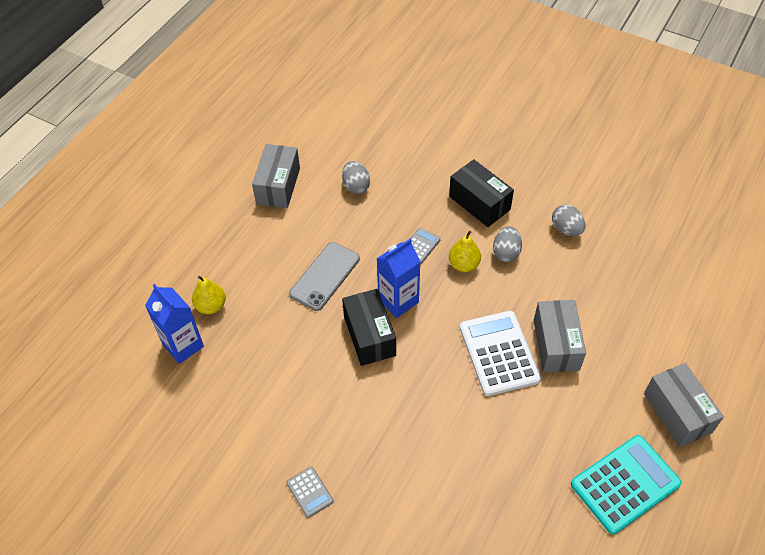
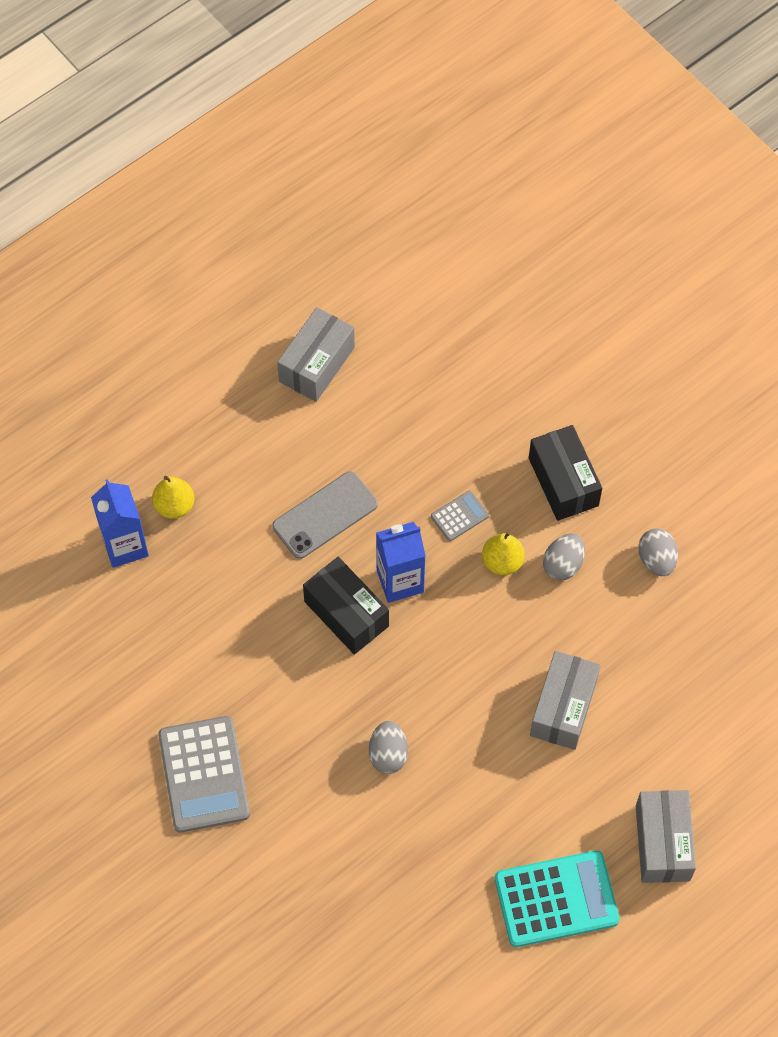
camera: 20 degrees right, 10 degrees up
(310, 492) = (204, 774): grey calculator -> grey calculator, size x2.09
(356, 186) = (415, 400): grey egg -> grey egg (388, 754)
(369, 336) = (346, 614): black box -> black box turned 45 degrees counterclockwise
(499, 353) = (489, 693): white calculator -> none

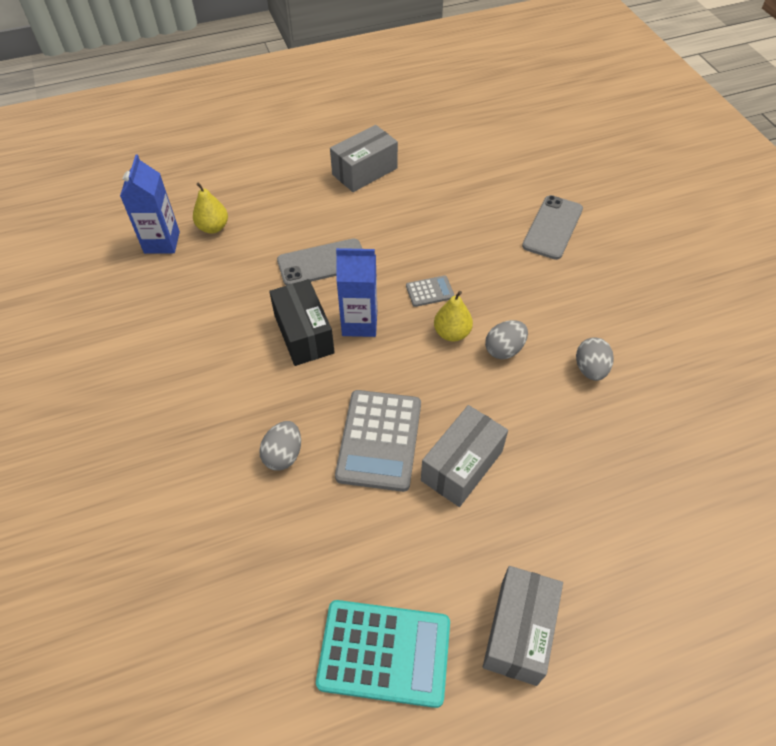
camera: 20 degrees right, 10 degrees down
(204, 774) = (118, 421): grey calculator -> grey calculator (379, 440)
(563, 482) = (526, 291): black box -> none
(566, 383) = (552, 227): none -> grey phone

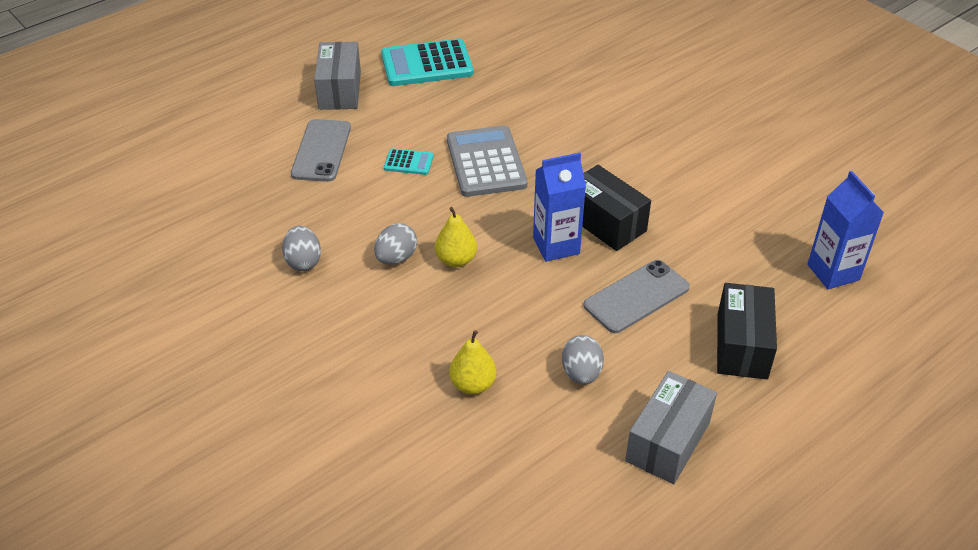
camera: 160 degrees right, 10 degrees down
(213, 227) = (794, 304): yellow pear -> yellow pear (473, 384)
(274, 211) = (742, 345): none -> black box
(283, 455) = (559, 136): grey egg -> grey egg (581, 373)
(430, 291) = (497, 296): grey calculator -> none
(462, 465) = (408, 162): grey box -> turquoise calculator
(552, 227) = (370, 421): grey phone -> grey phone (321, 151)

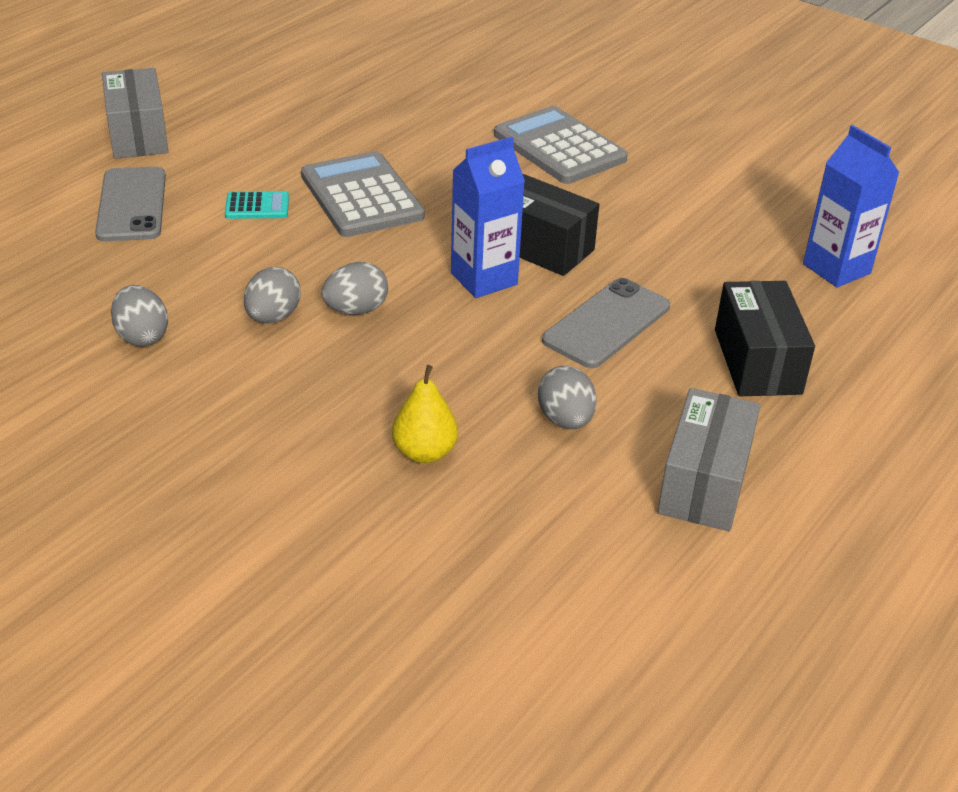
camera: 15 degrees left, 5 degrees down
(427, 64) = (249, 96): turquoise calculator -> none
(456, 260) = (356, 310): yellow pear -> grey egg
(647, 135) = (559, 147): none -> grey calculator

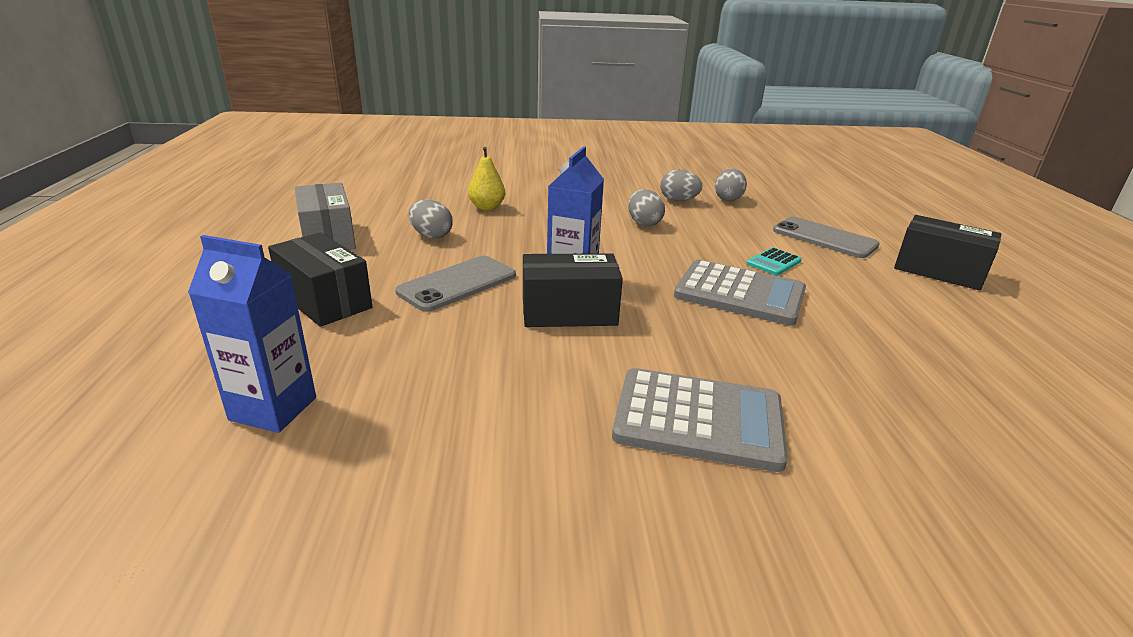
camera: 140 degrees right, 10 degrees down
(138, 134) = (939, 271): grey box -> black box
(356, 310) = (612, 239): grey egg -> grey egg (728, 199)
(606, 323) = (457, 284): grey phone -> grey phone turned 45 degrees clockwise

